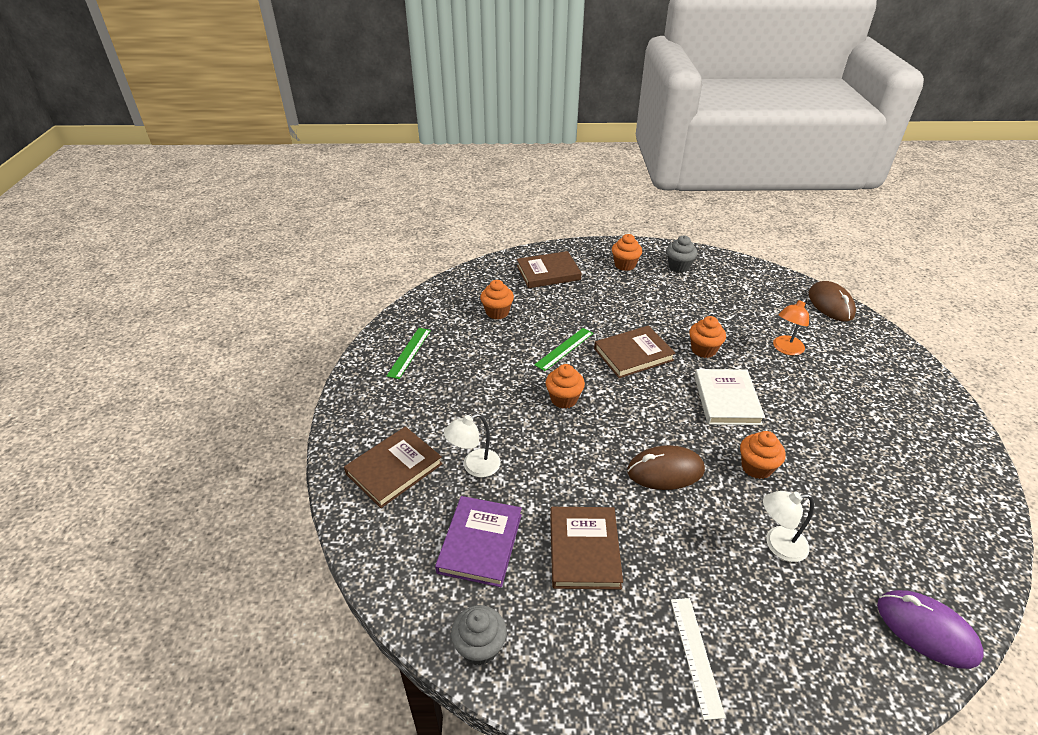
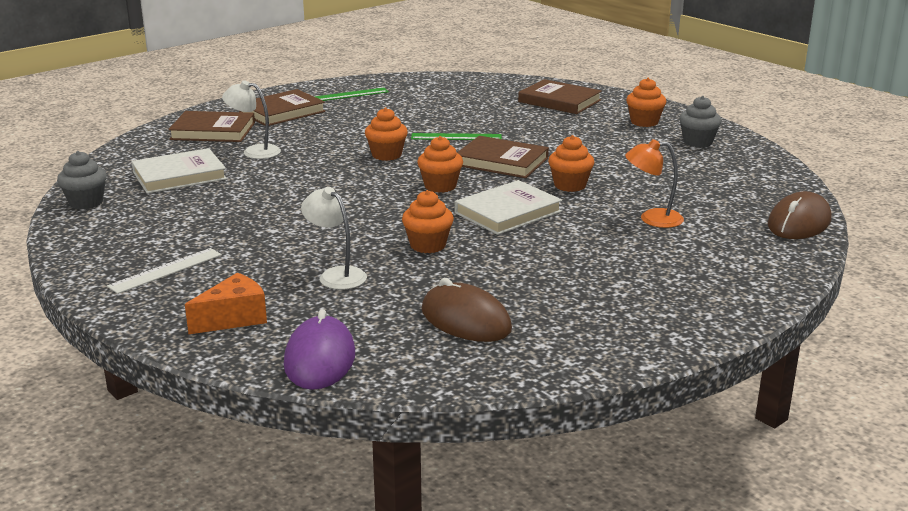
camera: 50 degrees right, 15 degrees down
(480, 543) = (179, 175): purple book -> white book
(497, 312) = (458, 103): orange cupcake -> orange cupcake (440, 186)
(584, 550) = (220, 208): brown book -> brown book (282, 112)
(665, 471) = (359, 212): brown mouse -> brown mouse (465, 320)
(825, 651) = (234, 318): none -> orange cheese

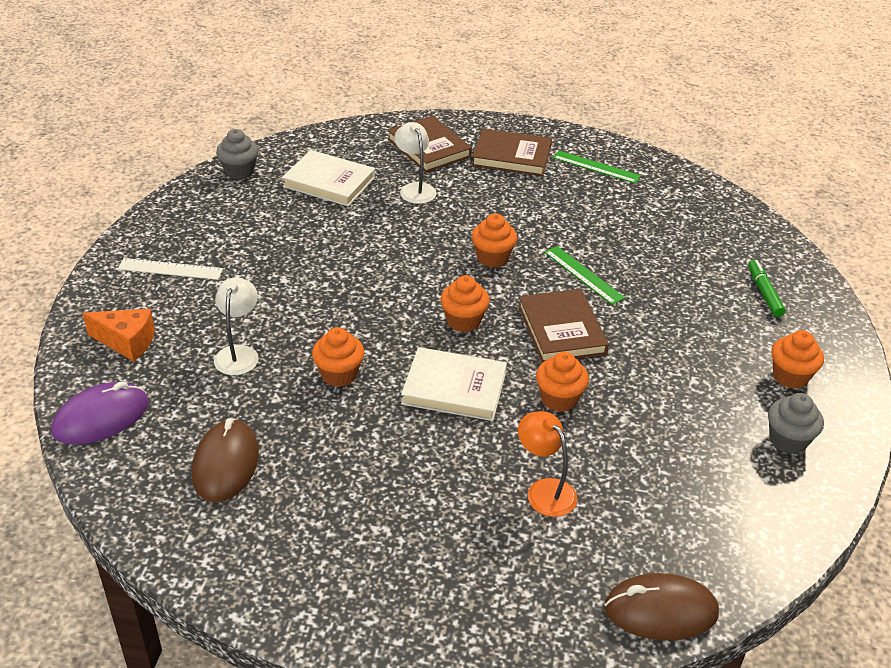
camera: 50 degrees right, 15 degrees up
(559, 101) = (764, 293): brown book -> green marker

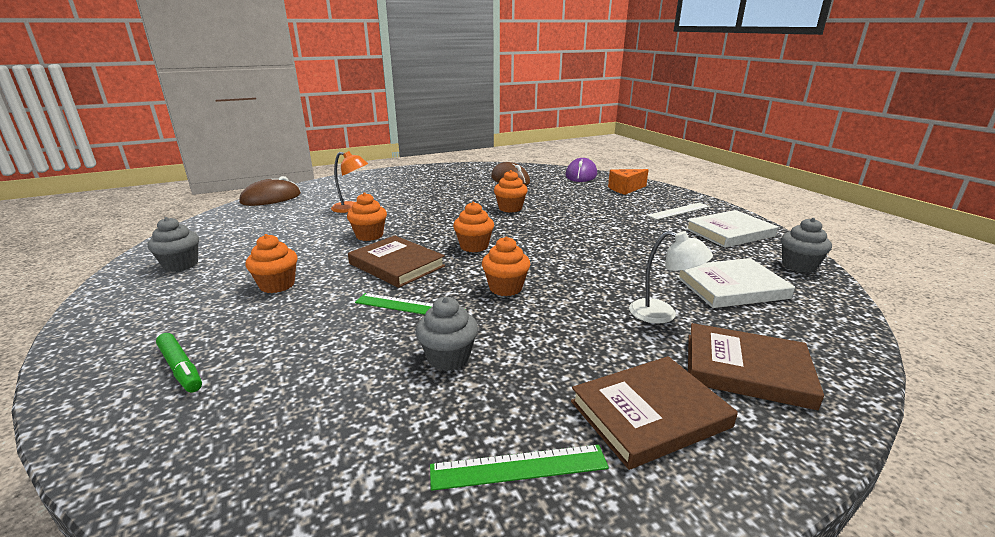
camera: 145 degrees right, 15 degrees down
(239, 353) = (571, 200): white lamp -> none
(454, 388) = (440, 221): white book -> white book (729, 232)
(587, 224) = (448, 358): none -> grey cupcake
(790, 376) = (166, 301): orange cupcake -> orange cupcake (277, 285)

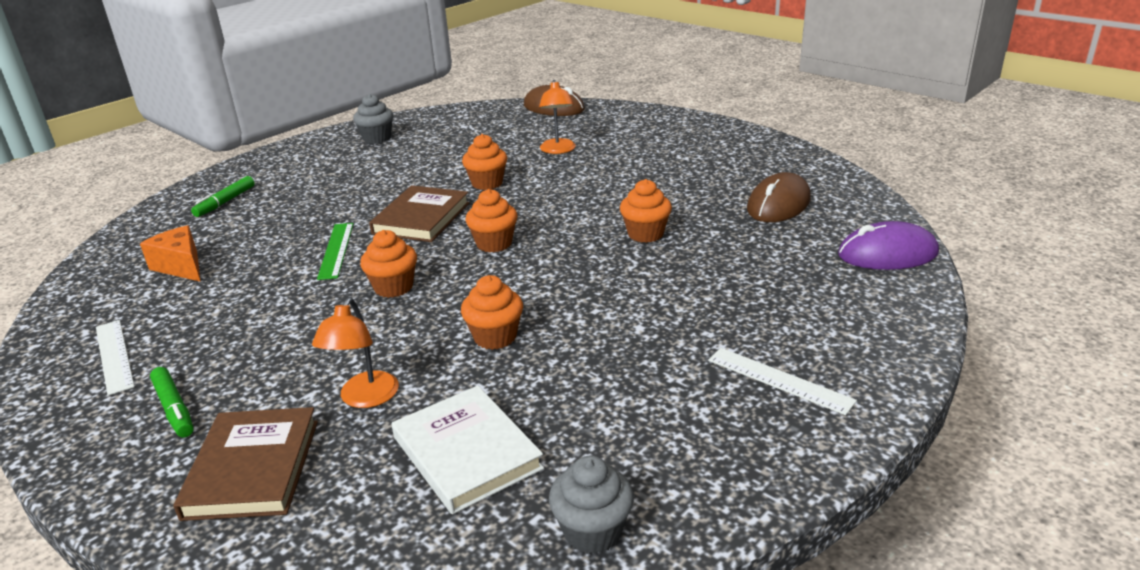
camera: 70 degrees right, 5 degrees up
(277, 285) = (356, 184): orange cupcake -> orange cupcake (495, 337)
(448, 358) = (251, 292): grey cupcake -> none
(518, 467) = (114, 356): green ruler -> white ruler
(625, 189) = (853, 309): orange cheese -> orange cheese (181, 266)
(649, 414) = (174, 408): brown book -> green marker
(662, 314) = (365, 398): white lamp -> orange lamp
(729, 232) = (707, 446): white book -> none

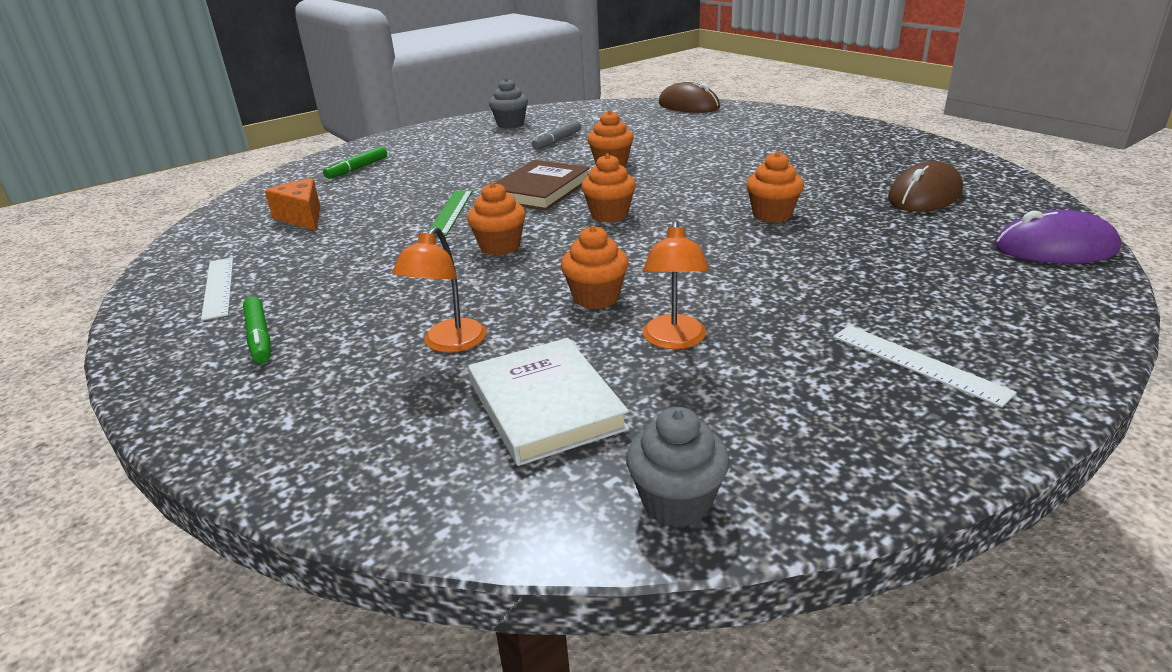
camera: 10 degrees right, 0 degrees up
(252, 468) = (319, 399): brown book -> none
(428, 157) = (557, 141): none -> grey marker
(558, 150) = (688, 140): orange lamp -> orange lamp (674, 341)

